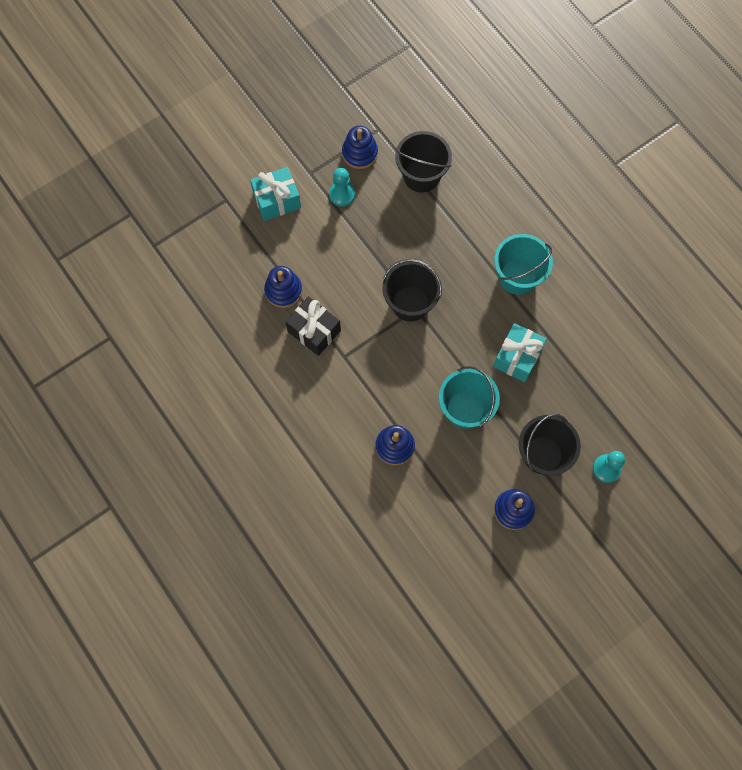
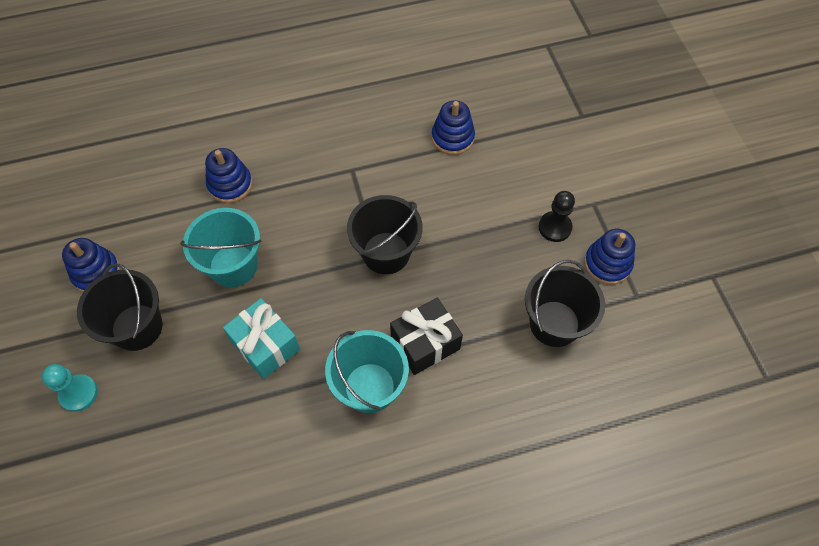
camera: 110 degrees right, 10 degrees down
(277, 200) = (567, 161): turquoise gift -> none
(314, 331) = (394, 151): black gift -> black gift (425, 343)
(342, 194) = (554, 227): turquoise pawn -> black pawn

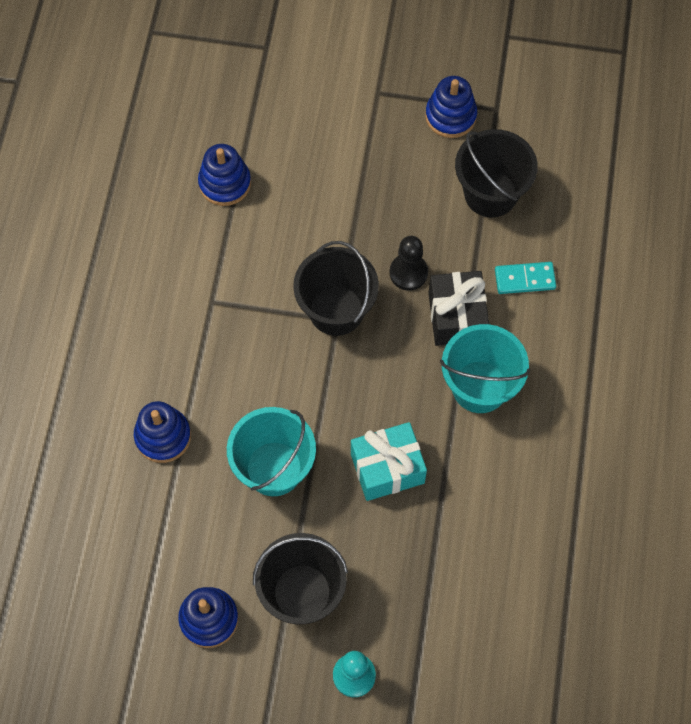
camera: 65 degrees left, 5 degrees up
(489, 384) = (525, 279): none -> turquoise domino
(554, 227) = (387, 141): black pawn -> black pawn (408, 273)

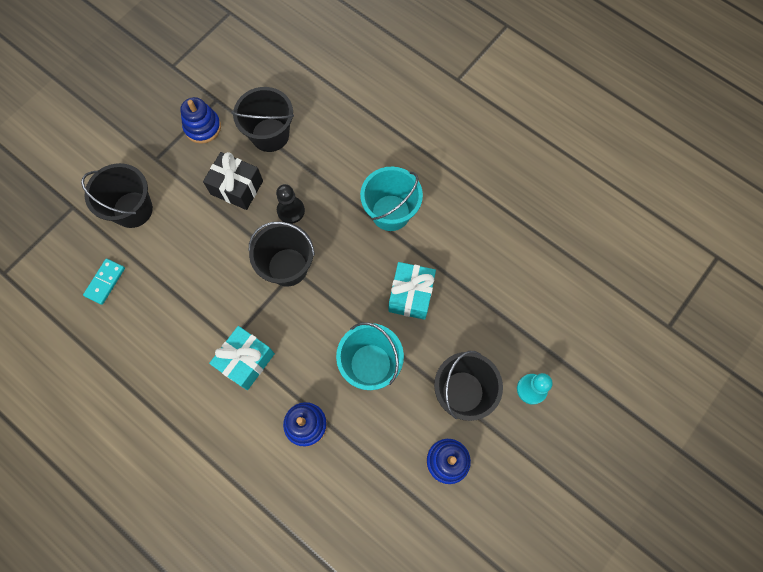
camera: 60 degrees left, 5 degrees up
(198, 331) = (246, 361): none -> turquoise gift
(225, 183) = (152, 287): blue stacking toy -> none
(302, 108) = (133, 209): none -> black bucket
(456, 317) = (337, 200): black gift -> black gift (237, 187)
(525, 279) = (338, 148): turquoise domino -> turquoise domino (105, 282)

